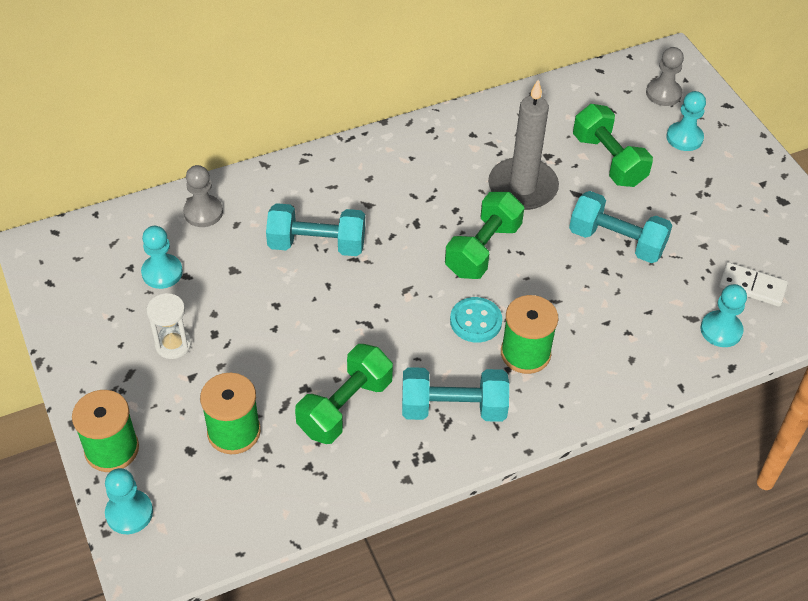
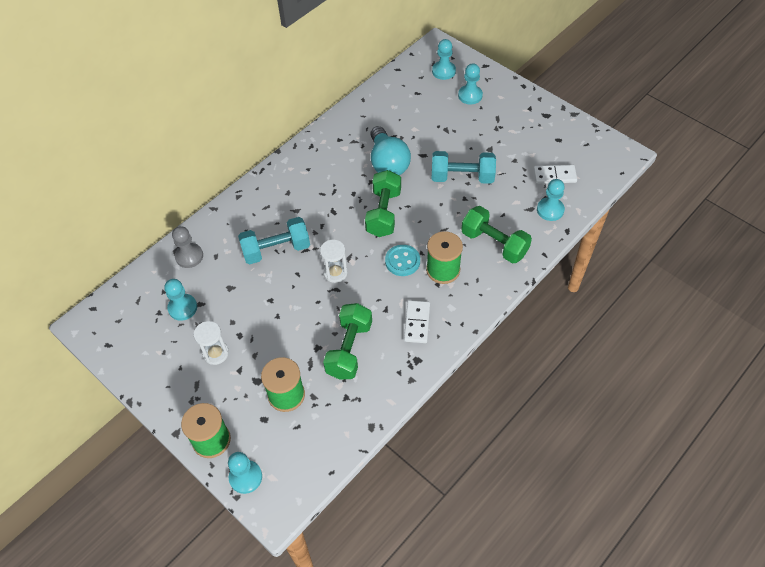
camera: 20 degrees left, 5 degrees up
(378, 302) = (335, 272): none -> white hourglass
(453, 408) = (417, 323): turquoise dumbbell -> white domino
(522, 187) = (388, 163): grey candle -> turquoise light bulb
(608, 160) = (431, 126): green dumbbell -> green dumbbell (494, 243)
(663, 93) = (443, 71): grey pawn -> turquoise pawn

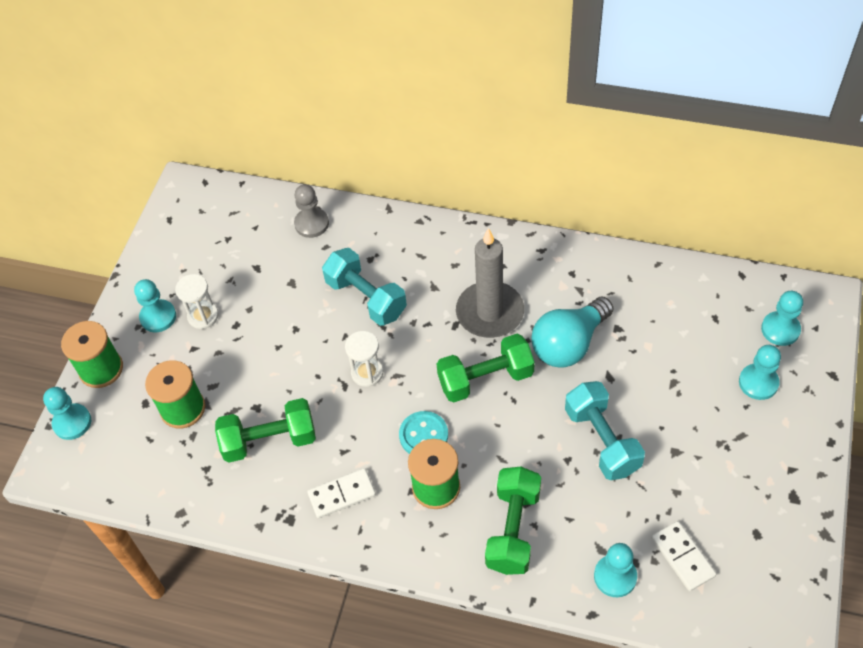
camera: 65 degrees right, 0 degrees up
(182, 308) = (244, 255): turquoise pawn -> turquoise pawn (158, 317)
(337, 190) = (490, 312): none -> grey candle

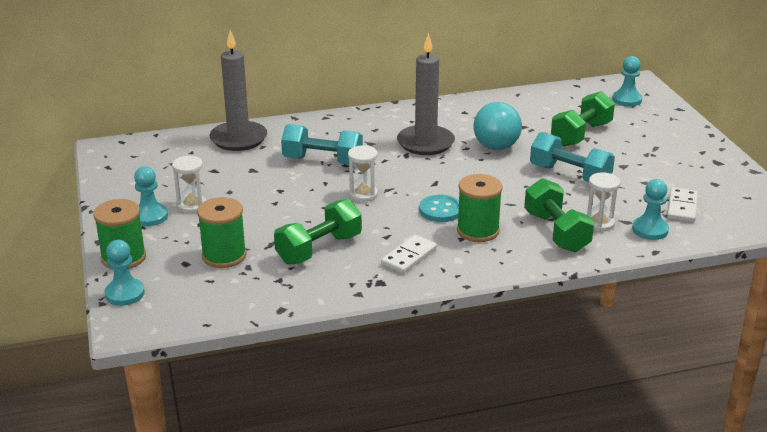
camera: 35 degrees left, 25 degrees down
(311, 224) = (238, 139): grey pawn -> grey candle
(485, 379) = (457, 172): green dumbbell -> green dumbbell (581, 134)
(569, 538) = (599, 223): none -> white hourglass
(683, 557) = (682, 207): white domino -> white domino turned 75 degrees clockwise
(758, 382) = (639, 124): turquoise pawn -> none

